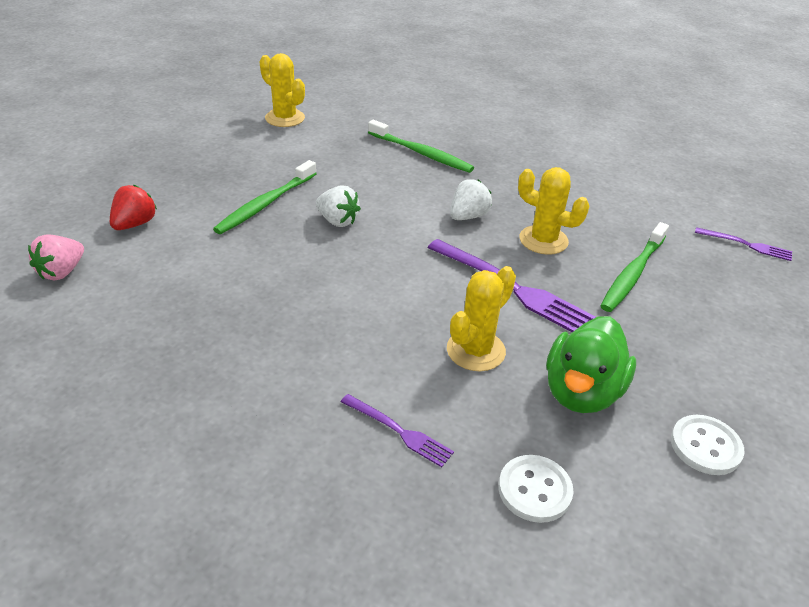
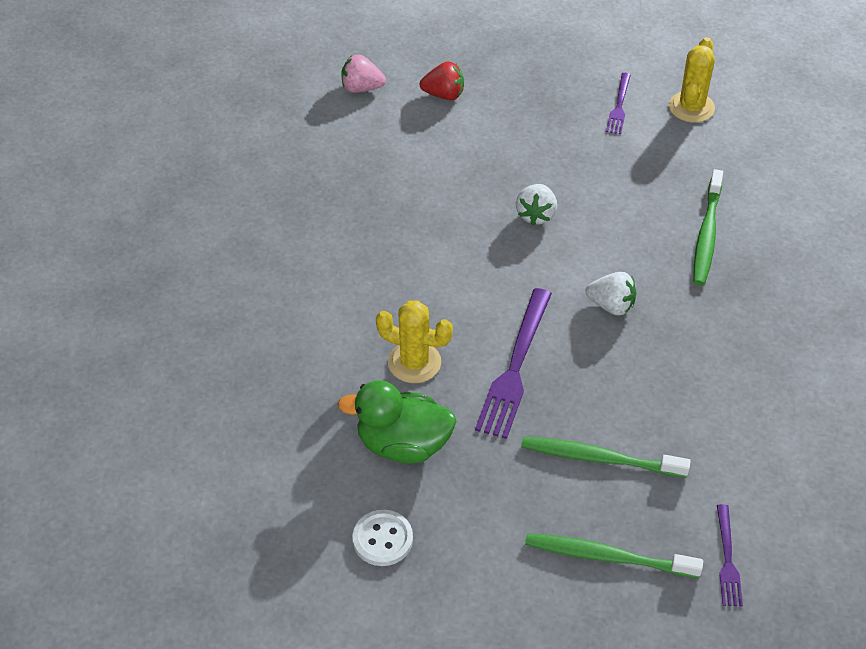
camera: 70 degrees right, 10 degrees up
(265, 204) = (527, 158): green toothbrush -> green toothbrush (606, 556)
(399, 431) = (302, 340): purple fork -> purple fork (619, 106)
(534, 490) = (285, 433): white button -> none
(543, 240) = (610, 375): yellow cactus -> none

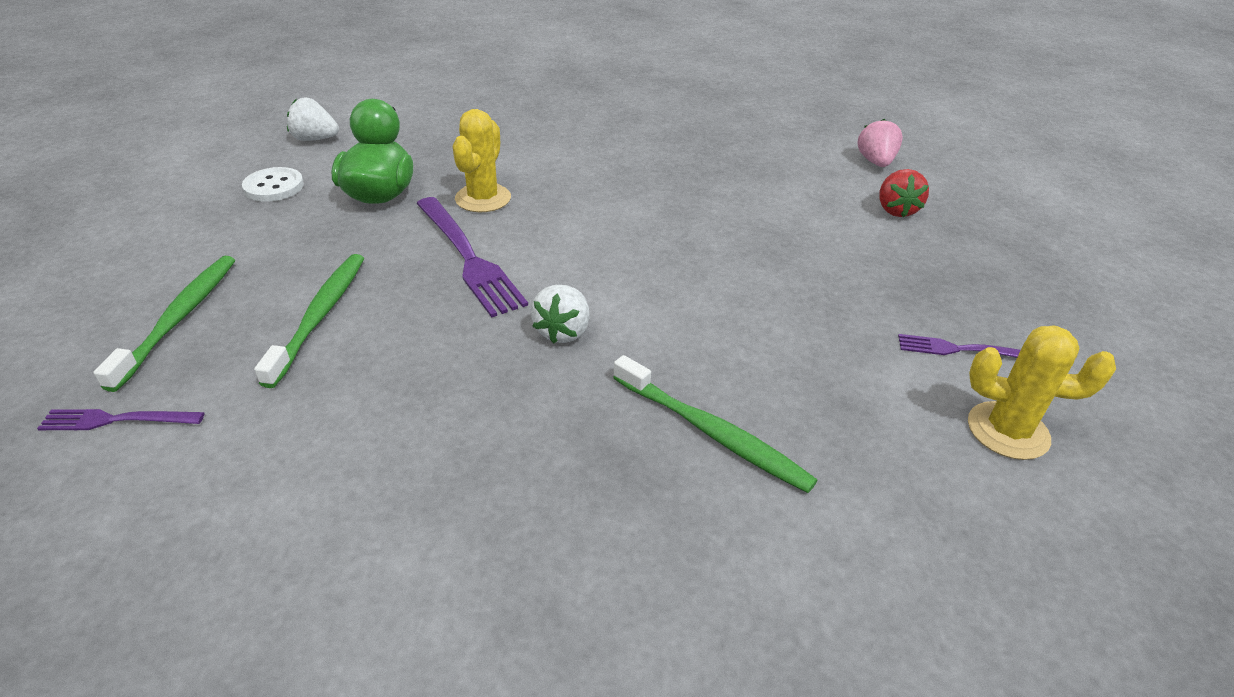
camera: 85 degrees right, 10 degrees down
(515, 367) = (468, 258): purple fork -> purple fork turned 135 degrees counterclockwise
(536, 215) = (713, 274): white strawberry -> white strawberry (315, 139)
(706, 235) = (713, 433): green toothbrush -> green toothbrush turned 150 degrees counterclockwise

